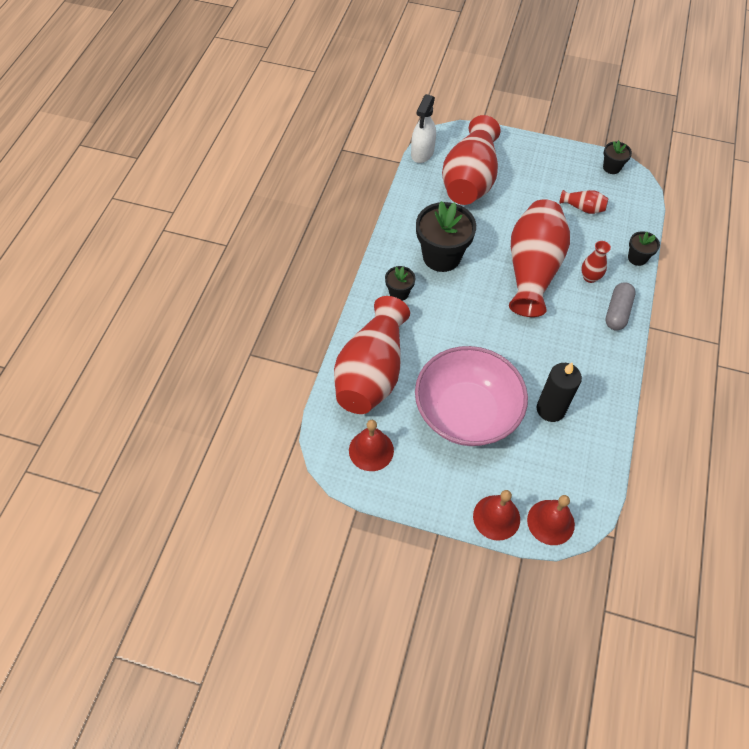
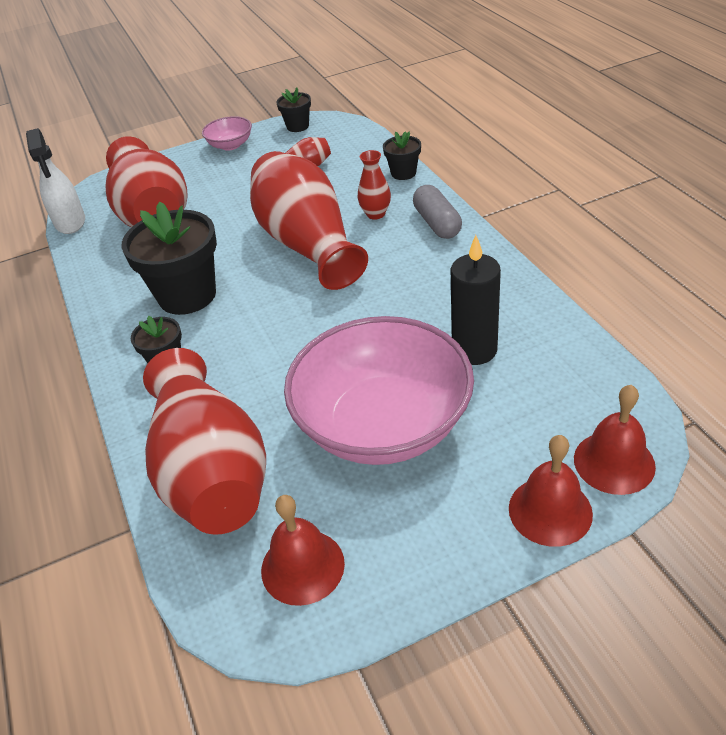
camera: 35 degrees left, 15 degrees down
(557, 154) = (230, 145): none -> pink bowl

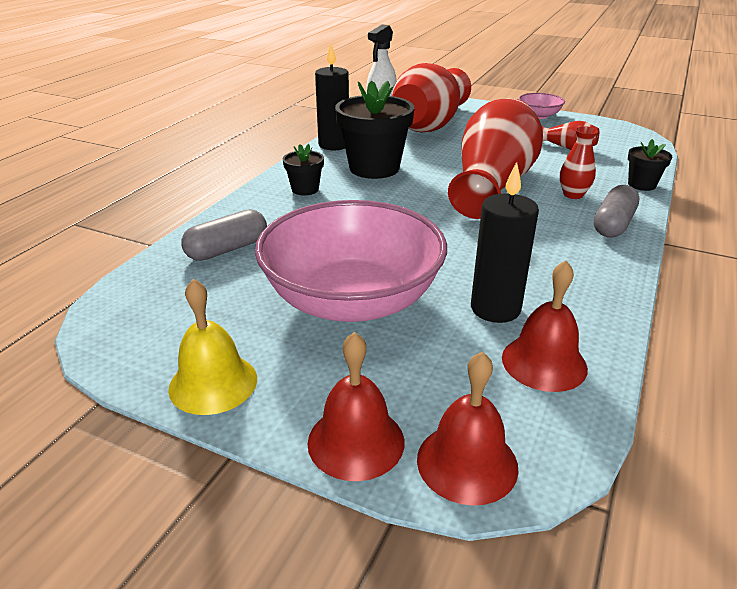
camera: 45 degrees right, 10 degrees down
(103, 296) = (334, 145): none -> black candle
(211, 471) = (227, 249): red vase -> grey capsule
(297, 126) = (605, 126): black flower pot -> none
(302, 566) = (173, 327): red bell -> red bell (544, 362)
(410, 570) = (213, 383): none -> yellow bell

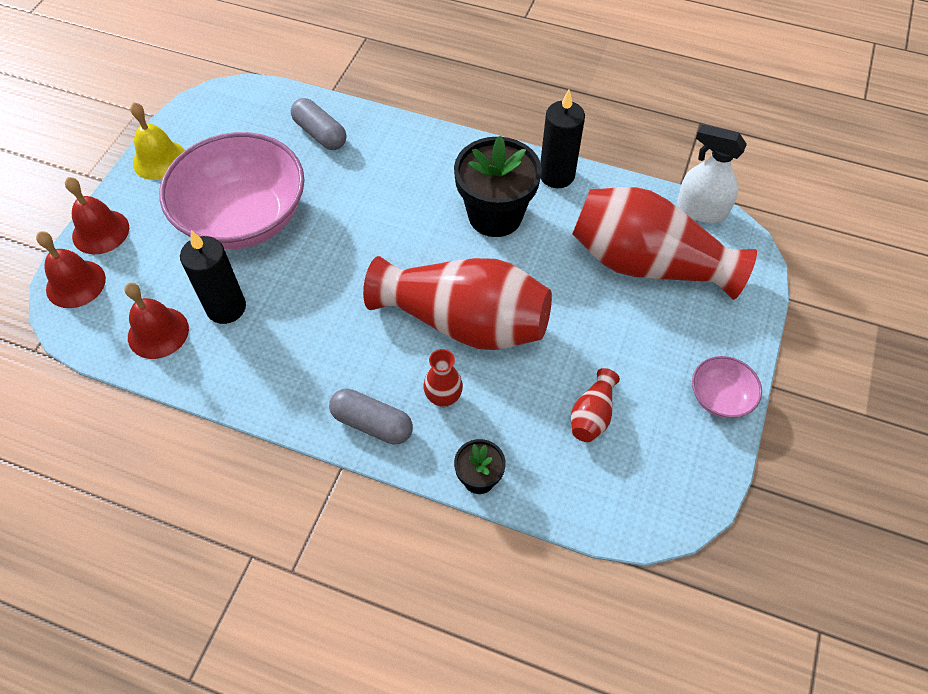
camera: 85 degrees right, 25 degrees up
(305, 189) = (436, 166): black flower pot -> none

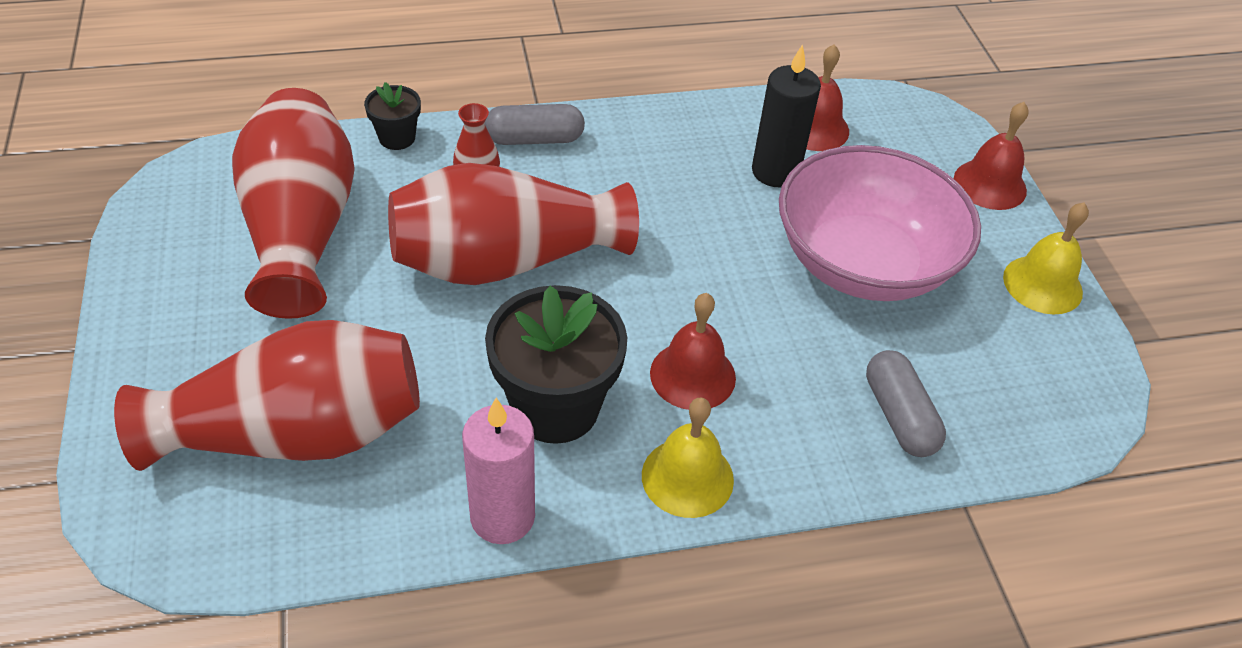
camera: 145 degrees right, 10 degrees down
(75, 283) = (944, 133): red bell -> red bell (692, 375)
(320, 134) = (899, 416): grey capsule -> grey capsule turned 60 degrees clockwise
(452, 153) = (687, 477): none -> yellow bell
(556, 175) = (502, 517): black candle -> pink candle
(592, 415) = (301, 229): red vase -> red vase, size x2.40
(701, 210) = (232, 566): white spray bottle -> none
(720, 397) = (145, 304): pink bowl -> none

